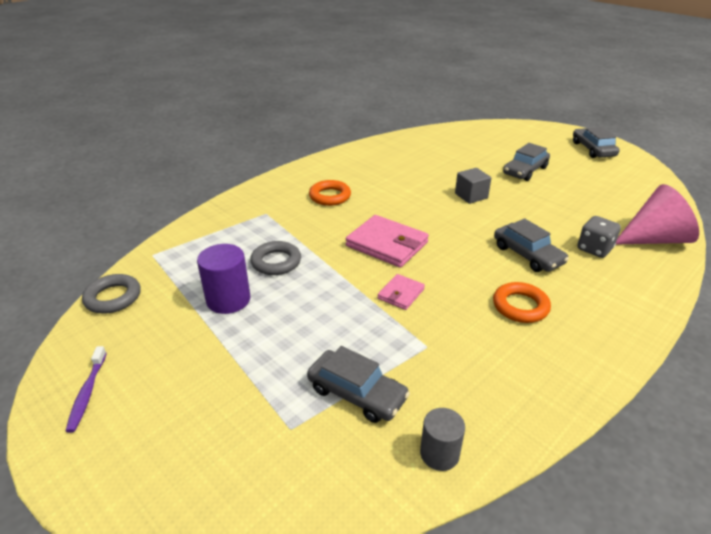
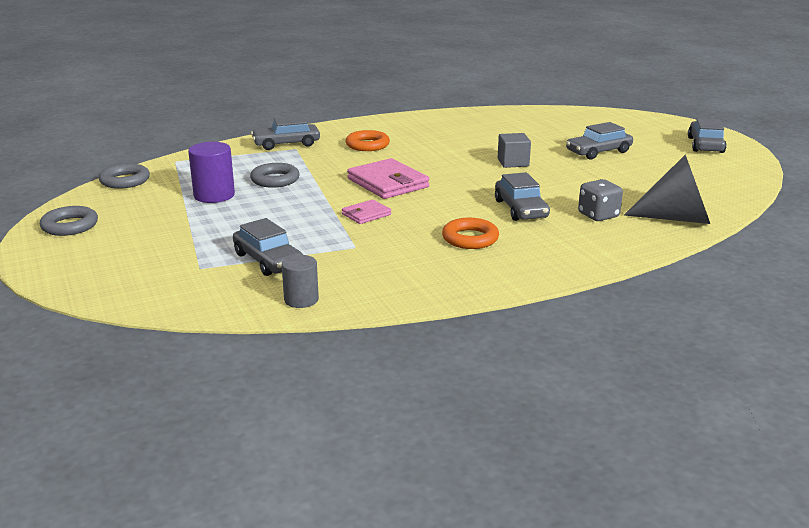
camera: 20 degrees right, 10 degrees down
(87, 393) = (70, 226): purple toothbrush -> grey ring
(252, 208) = (286, 144): none -> grey car
(654, 239) = (677, 218): pink cone -> grey cone

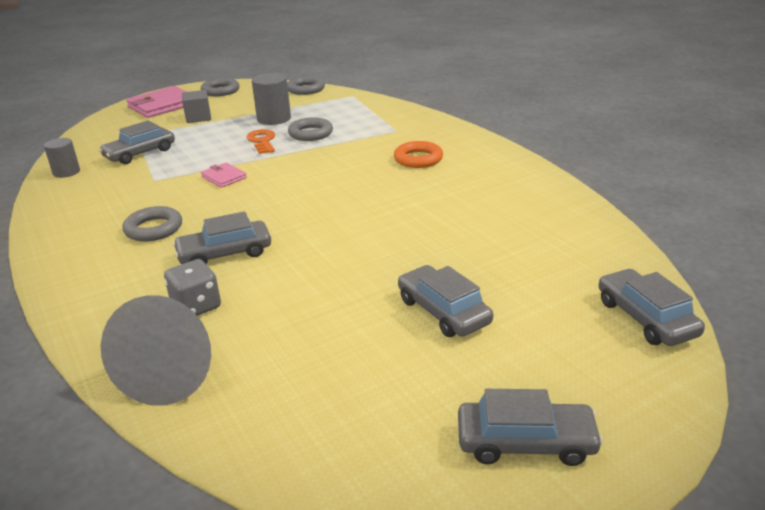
camera: 85 degrees right, 5 degrees up
(214, 195) = (274, 119): purple cylinder -> grey cylinder
(279, 200) = (262, 141): none -> orange key
(286, 144) = (409, 125): grey car -> grey car (646, 318)
(388, 183) = (304, 179): pink wallet -> pink wallet (162, 106)
(470, 238) = (154, 229): orange ring -> grey ring
(513, 162) = (380, 244): grey cube -> grey cube (198, 117)

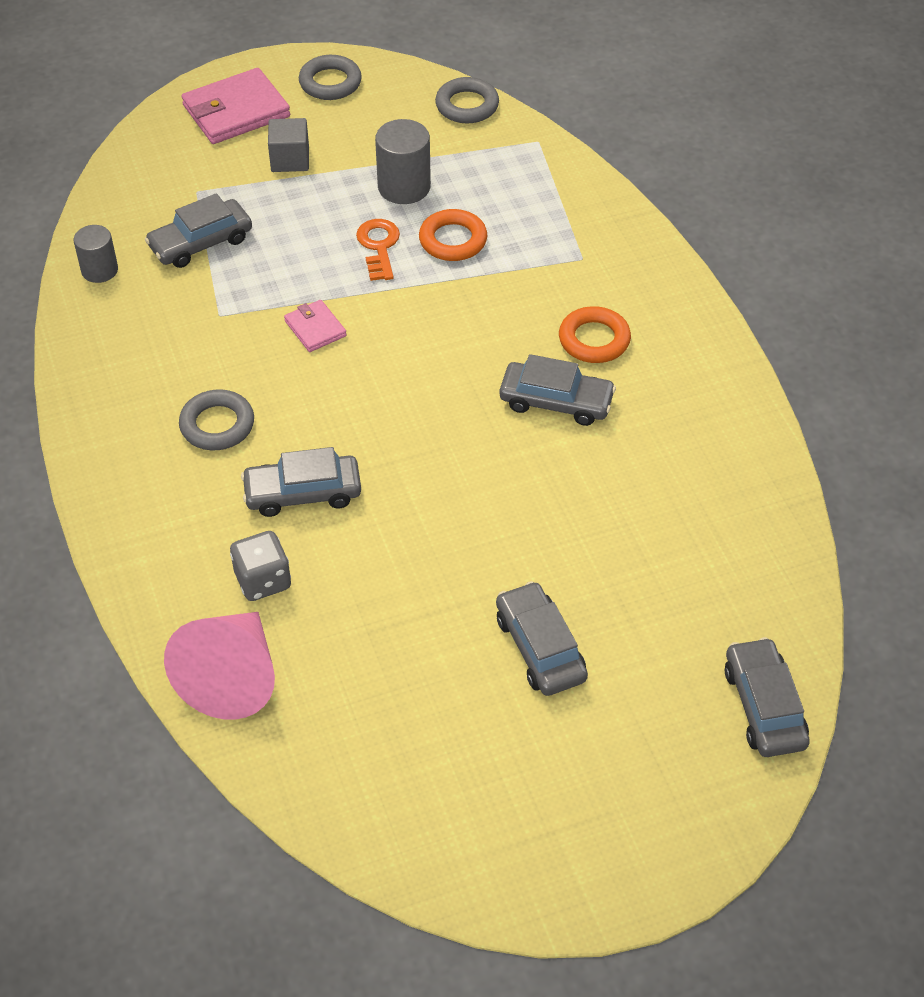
camera: 10 degrees right, 20 degrees up
(172, 373) = (232, 678): grey cone -> pink cone
(310, 133) = (453, 240): grey ring -> orange ring
(525, 442) = (567, 840): grey car -> grey car (556, 401)

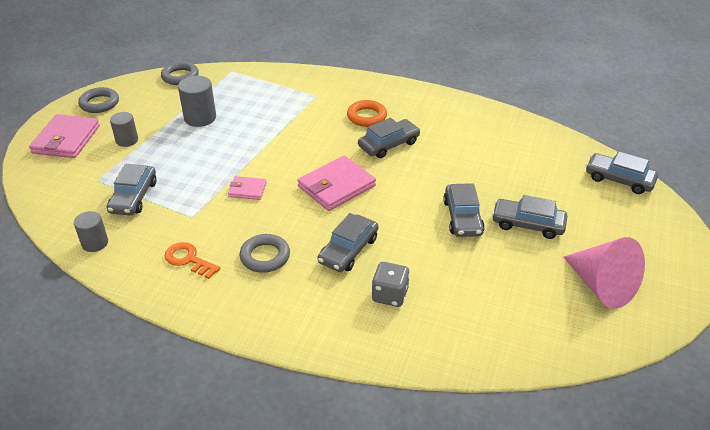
camera: 50 degrees left, 10 degrees down
(232, 678) = (443, 342): pink cone -> pink cone (601, 286)
(290, 159) = (127, 140): grey cube -> grey cylinder
(379, 246) = (225, 144): orange key -> orange key (188, 259)
(410, 405) = (336, 186): none -> pink wallet
(453, 240) = (254, 122): orange ring -> none
(481, 569) = (462, 217): none -> grey car

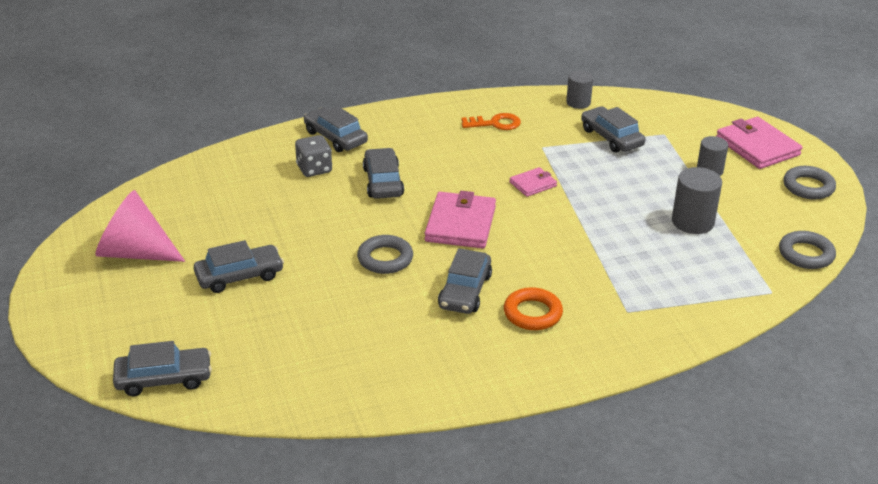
camera: 140 degrees right, 5 degrees down
(265, 256) = (442, 149): grey ring -> grey ring (385, 259)
(462, 217) = (310, 253): grey car -> grey car (335, 137)

